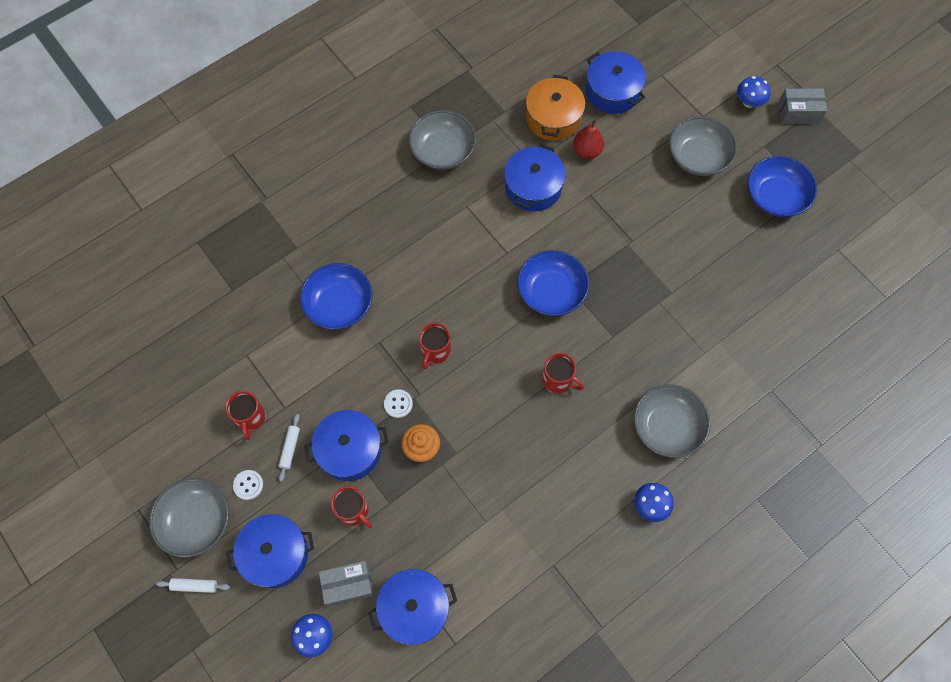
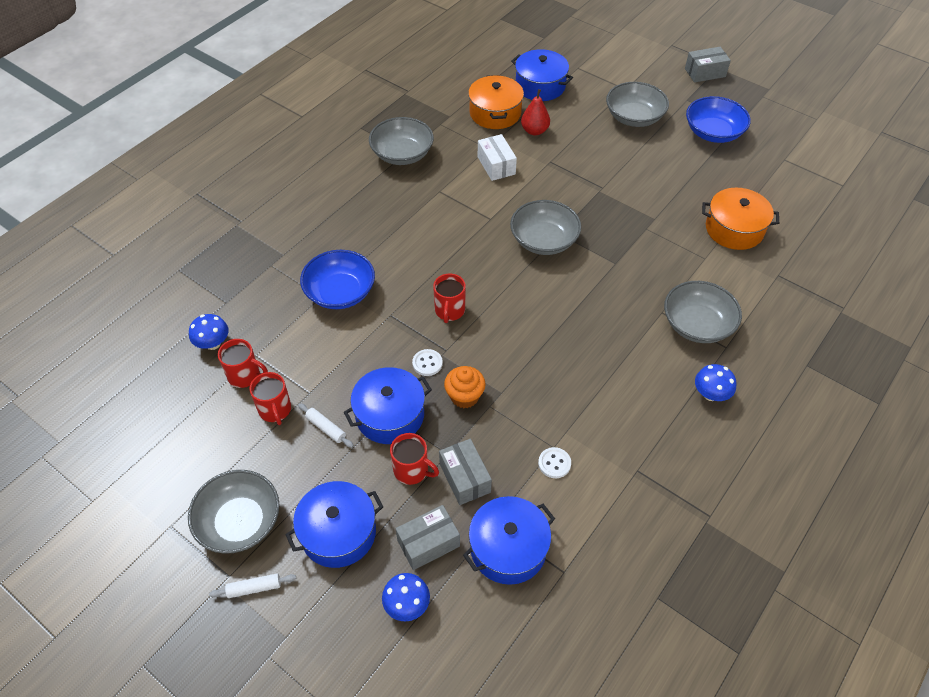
camera: 15 degrees left, 15 degrees down
(248, 485) = (290, 473): white button -> white button (554, 463)
(290, 448) = (326, 428): white rolling pin -> white rolling pin turned 45 degrees counterclockwise
(397, 531) = (465, 478): none -> grey box
(533, 187) = (496, 165): blue pot -> white box
(551, 291) = (544, 240): blue bowl -> grey bowl
(558, 380) = (578, 309): red mug -> red mug (245, 375)
(748, 325) = (734, 229): none -> orange pot
(749, 102) = (660, 73): blue mushroom -> blue mushroom (213, 343)

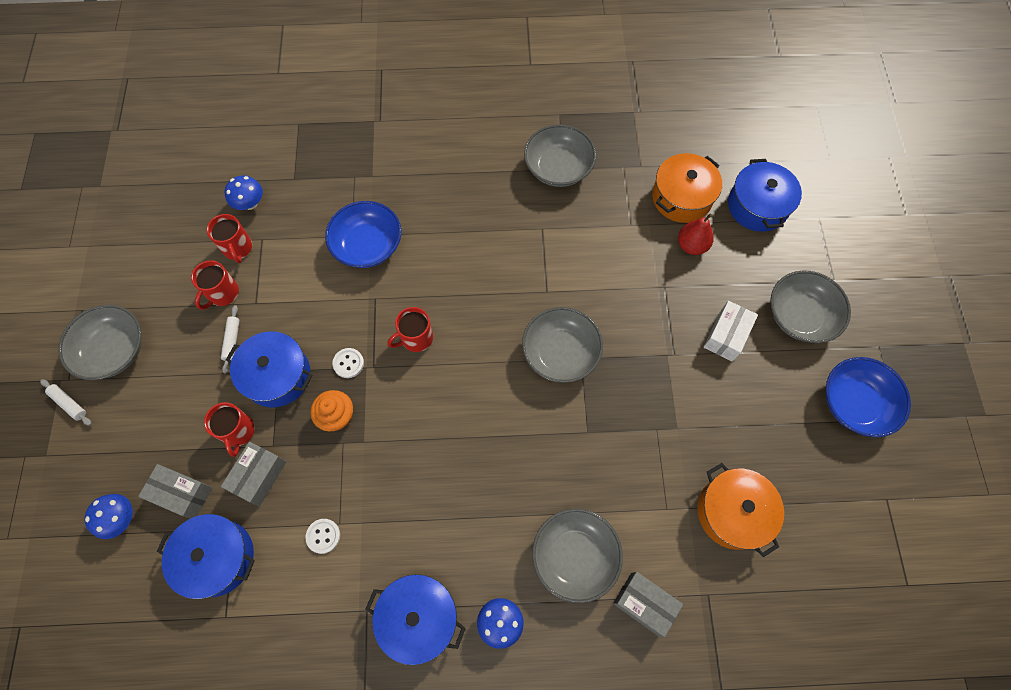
camera: 50 degrees right, 15 degrees up
(338, 533) = (149, 423): blue pot -> blue pot (419, 617)
(496, 165) = (615, 248): white box -> white box (726, 336)
(705, 73) = (941, 336): grey box -> grey box (644, 604)

